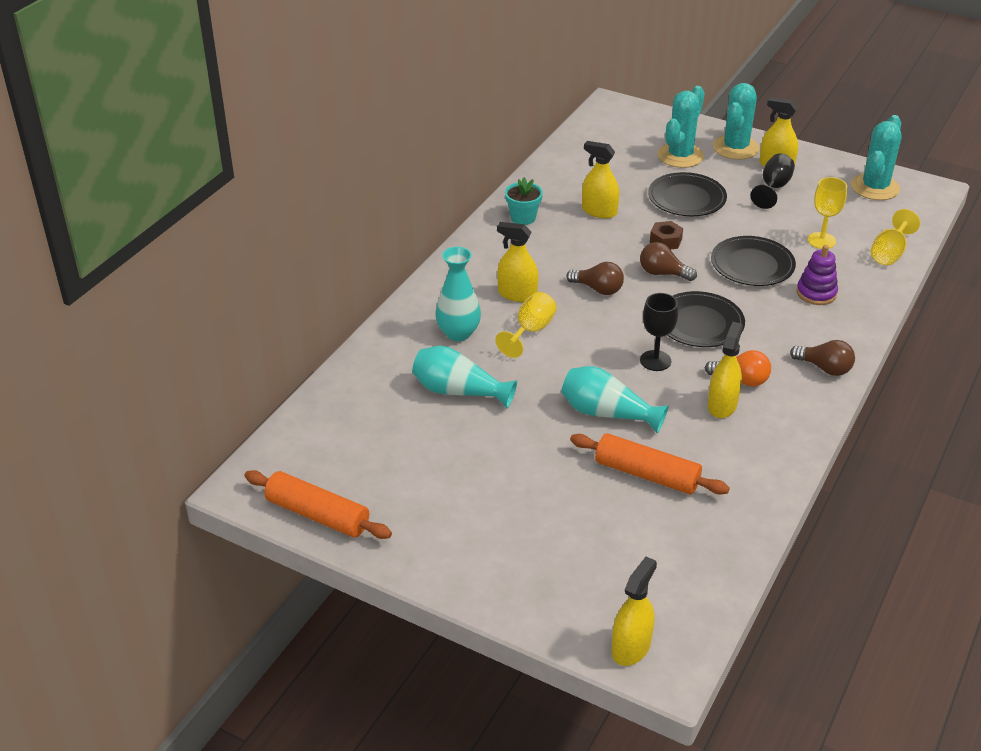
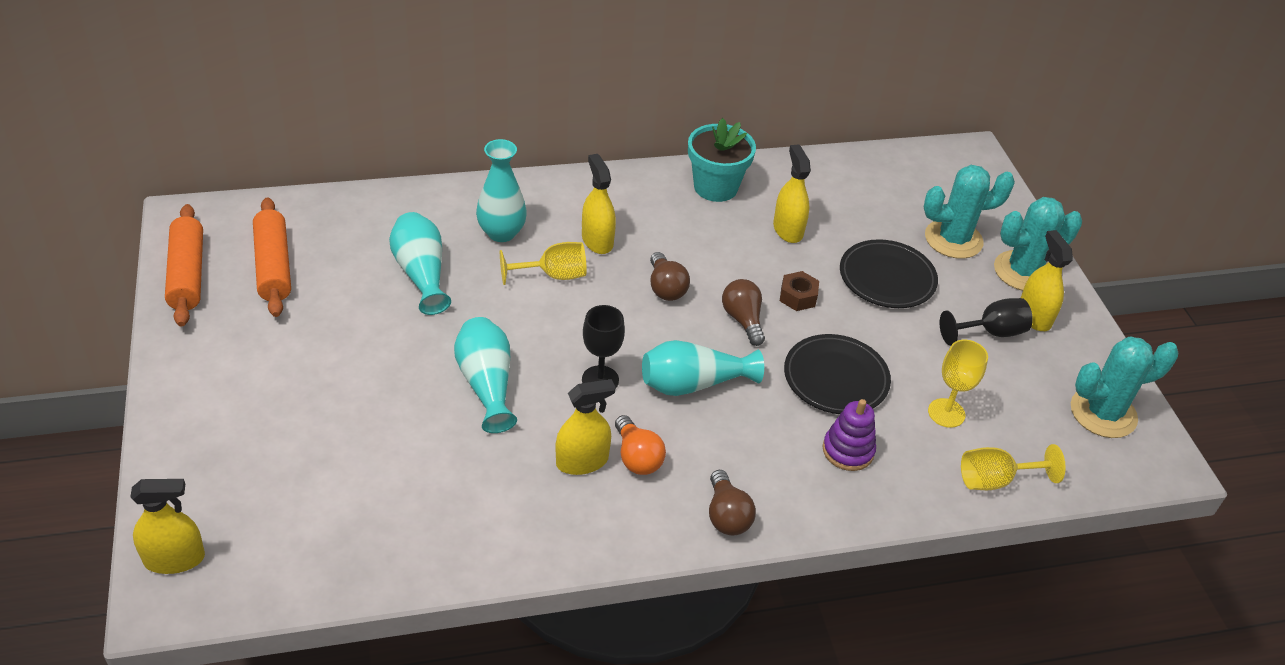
camera: 45 degrees right, 5 degrees up
(523, 218) = (715, 187): turquoise flower pot -> turquoise flower pot, size x1.53
(647, 474) = (424, 455): orange rolling pin -> orange rolling pin (273, 266)
(699, 323) = (693, 384): black plate -> turquoise vase

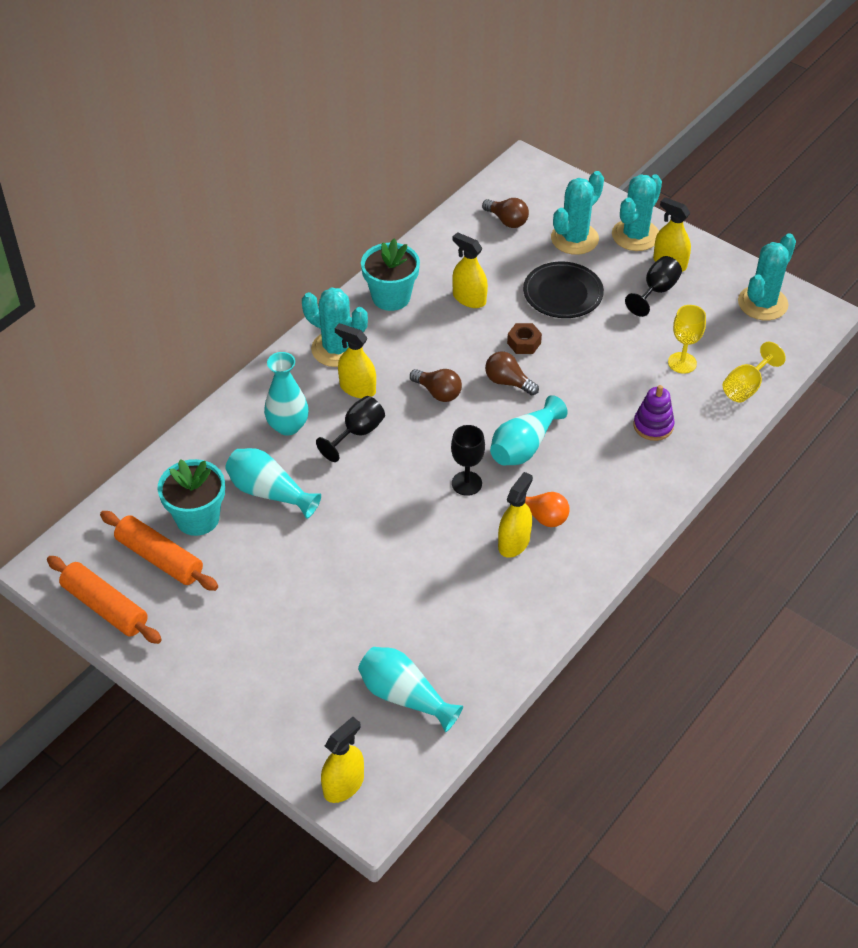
camera: 35 degrees left, 5 degrees up
(340, 255) = (197, 518): none -> turquoise flower pot
(486, 384) = (401, 536): turquoise vase -> turquoise vase (404, 696)
(553, 275) = (357, 433): yellow goblet -> black goblet
(617, 199) = (337, 349): none -> turquoise cactus
(726, 515) = (629, 514): brown light bulb -> brown light bulb (507, 221)
(836, 378) = (601, 383): black plate -> none

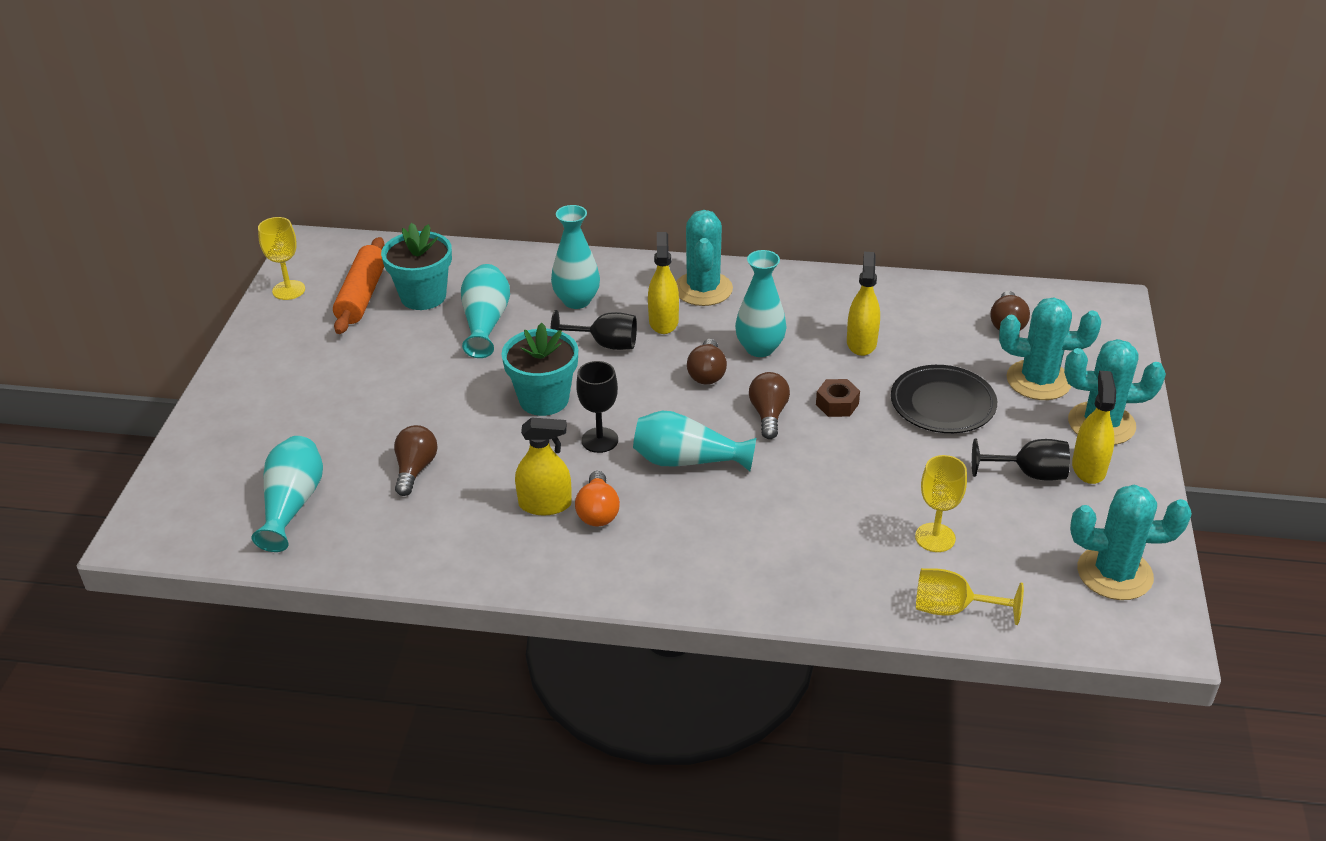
camera: 60 degrees right, 10 degrees down
(105, 607) = (288, 290): orange rolling pin -> yellow goblet
(343, 785) = (164, 506): yellow spray bottle -> none
(391, 297) = (808, 293): turquoise flower pot -> turquoise flower pot (544, 399)
(419, 604) = (415, 469): none -> brown light bulb
(432, 352) = (759, 348): none -> turquoise vase
(653, 426) = (810, 549): purple stacking toy -> none

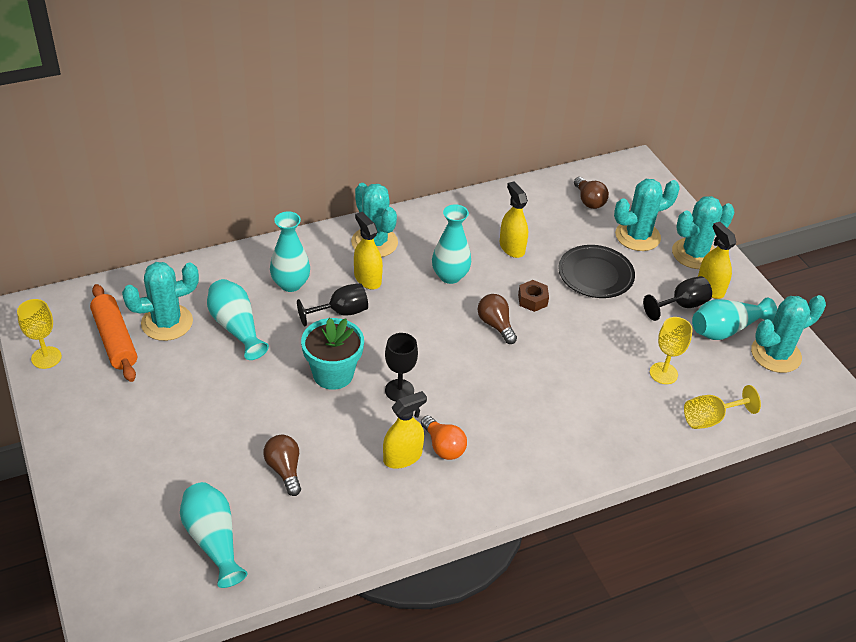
camera: 35 degrees left, 5 degrees up
(423, 296) = (167, 323): turquoise flower pot -> turquoise cactus
(687, 461) = (471, 382): turquoise vase -> turquoise vase (725, 329)
(707, 373) = (430, 309): brown light bulb -> none

